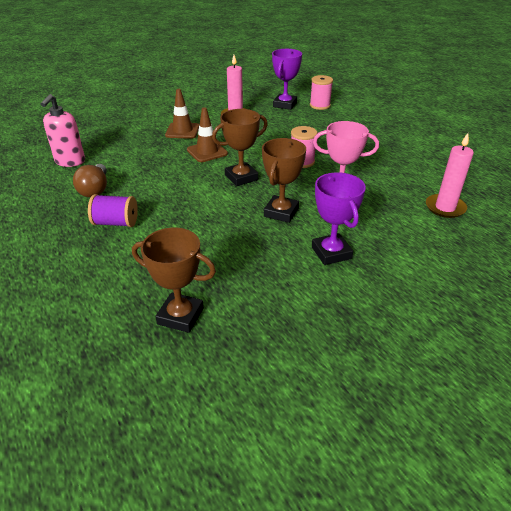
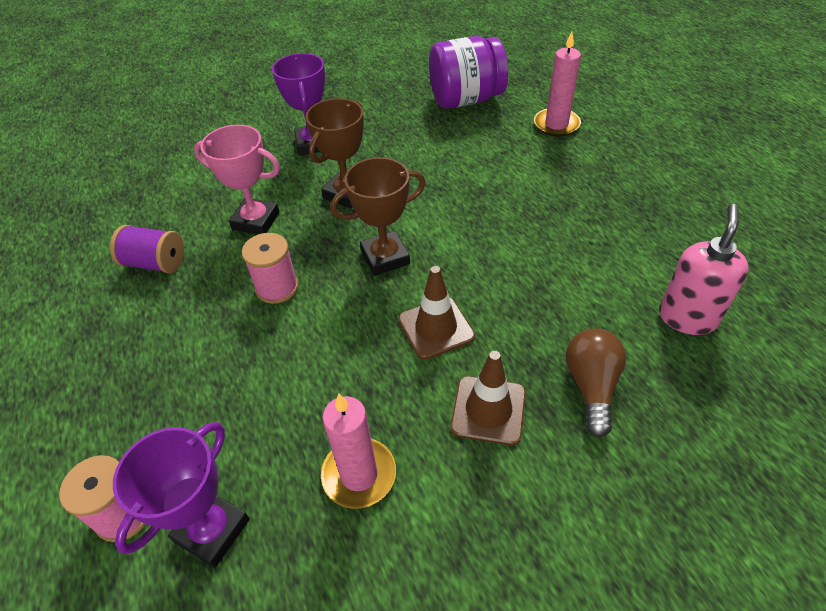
camera: 170 degrees left, 10 degrees up
(95, 190) = (607, 246): brown light bulb -> brown light bulb (591, 386)
(116, 223) = (554, 189): purple spool -> purple spool (155, 263)
(180, 316) = (466, 100): brown trophy -> purple jar
(445, 208) = (144, 189): pink candle -> pink candle (556, 124)

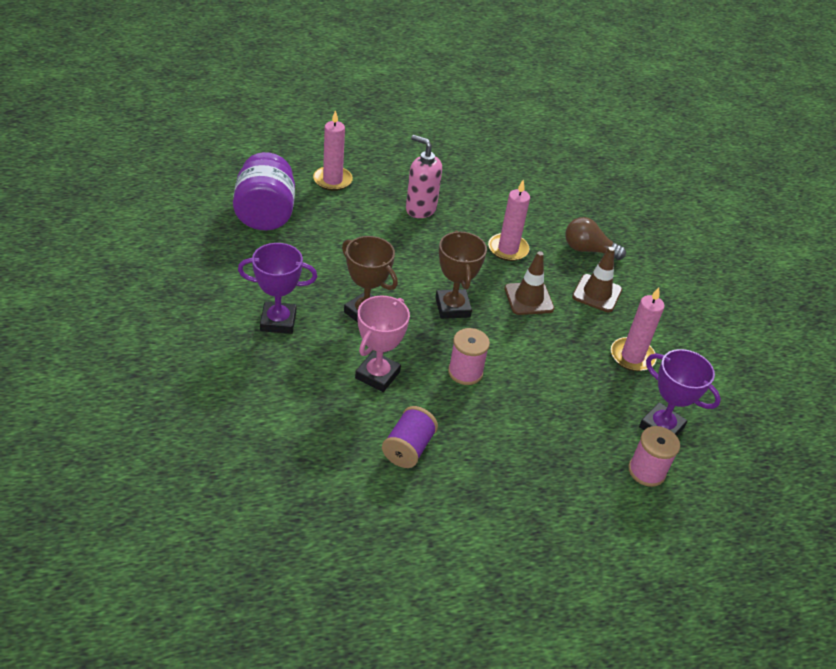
camera: 85 degrees left, 5 degrees down
(530, 290) = (508, 249): none -> pink candle
(687, 317) = (547, 198): pink soap dispenser -> pink soap dispenser (420, 209)

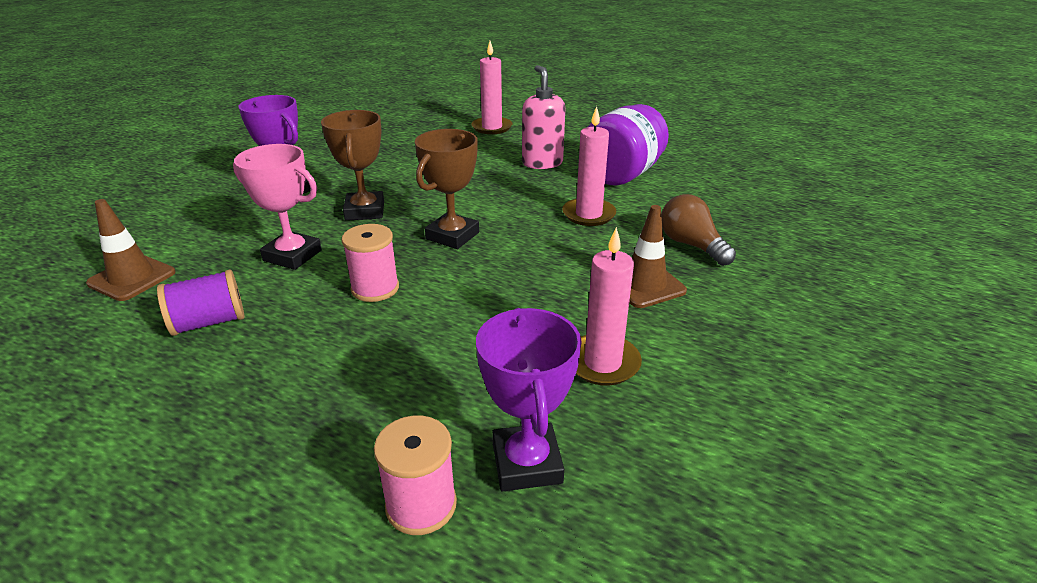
camera: 45 degrees right, 10 degrees down
(265, 214) = (401, 131): purple jar -> purple jar (622, 174)
(377, 375) = (292, 255): pink trophy -> pink trophy turned 45 degrees clockwise
(528, 299) = (548, 259): brown traffic cone -> brown traffic cone (132, 278)

